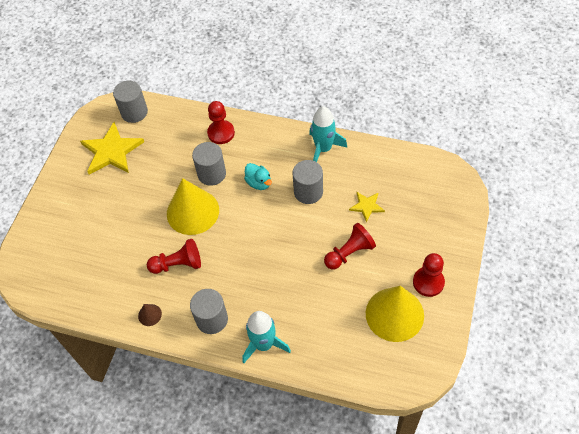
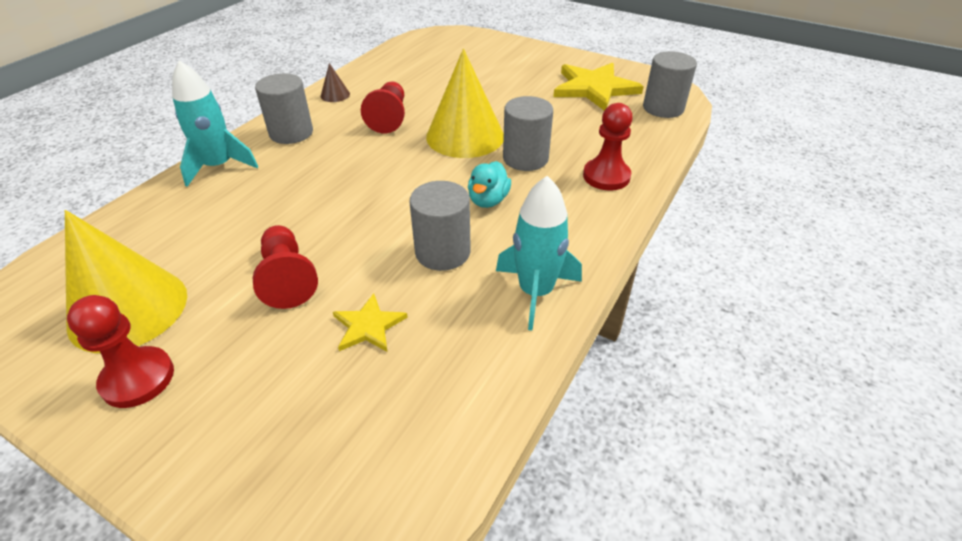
camera: 100 degrees right, 15 degrees down
(259, 183) = (488, 200): turquoise duck -> turquoise duck turned 45 degrees counterclockwise

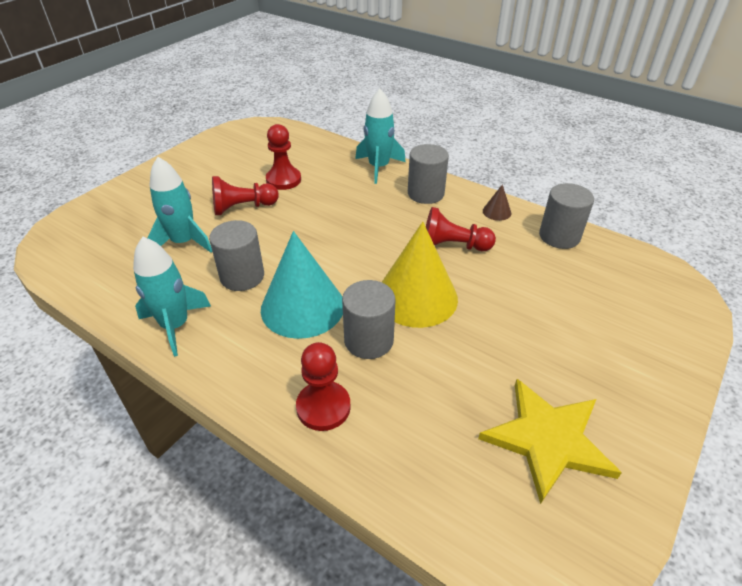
camera: 95 degrees right, 0 degrees up
(128, 309) = (240, 159): yellow cone -> none
(138, 379) = (187, 170): red pawn -> red pawn (283, 180)
(368, 326) = (183, 242): yellow star -> turquoise rocket
(488, 200) = (302, 307): turquoise duck -> turquoise cone
(663, 108) = (493, 523): grey cylinder -> grey cylinder (559, 236)

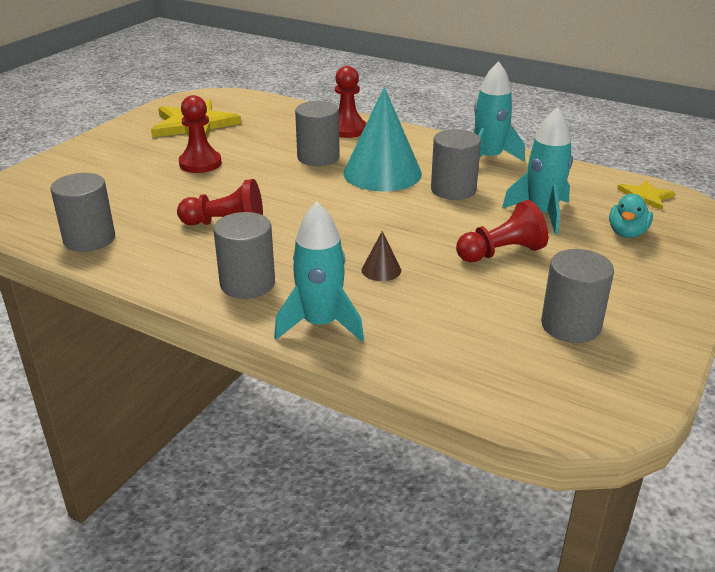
camera: 175 degrees right, 10 degrees down
(75, 257) = (644, 197): none -> yellow star
(134, 219) = (627, 233): none -> turquoise duck
(235, 160) = (570, 325): none -> grey cylinder
(283, 180) = (468, 294): red pawn -> red pawn (200, 163)
(416, 297) = (274, 183): yellow cone -> none
(496, 212) = (153, 264): brown cone -> brown cone (381, 270)

